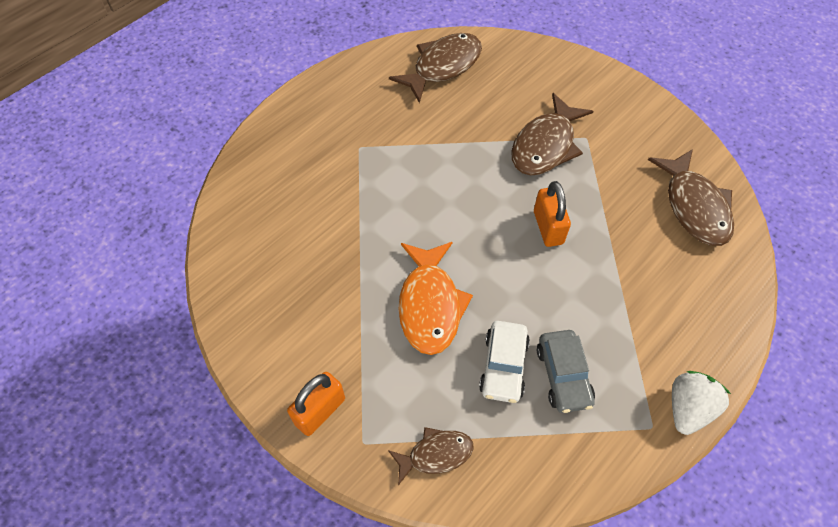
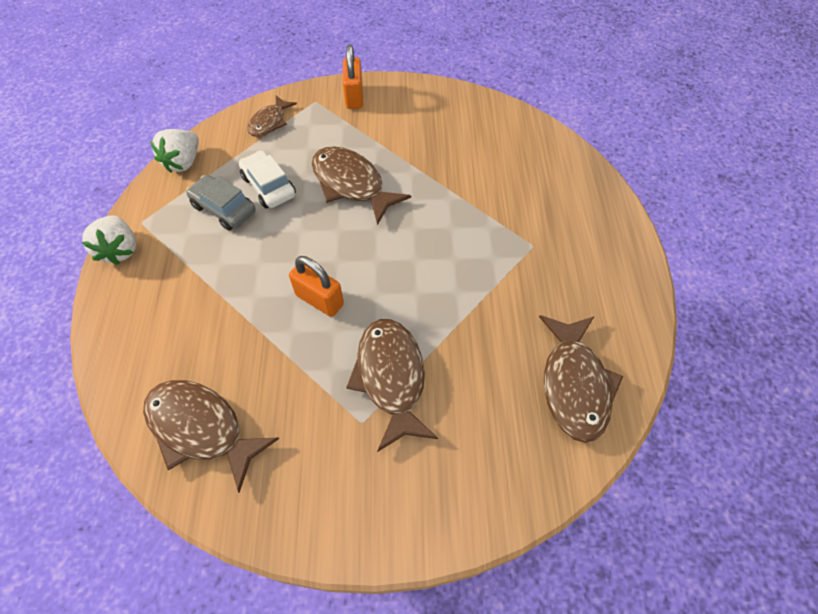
camera: 135 degrees right, 0 degrees up
(430, 305) = (351, 184): orange fish -> brown fish
(565, 475) = (183, 162): none -> white strawberry

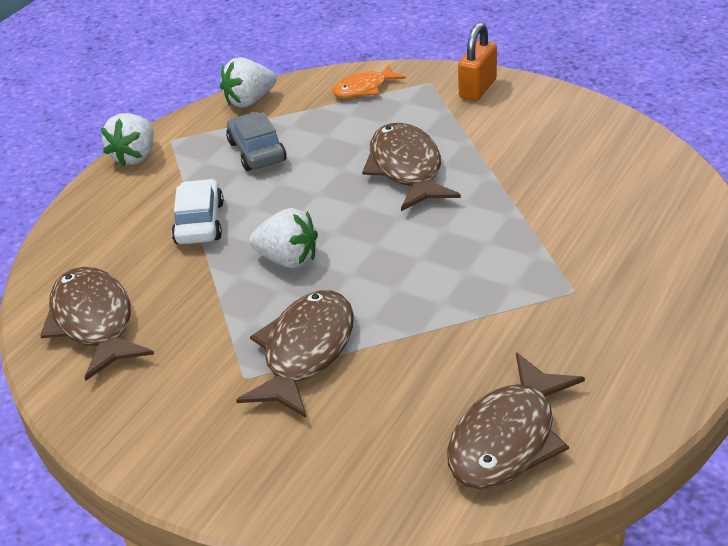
camera: 35 degrees right, 20 degrees down
(269, 122) = (364, 89): brown fish -> orange fish
(269, 186) = (317, 145): white car -> white car (199, 223)
(319, 300) = (288, 259): orange padlock -> white strawberry

